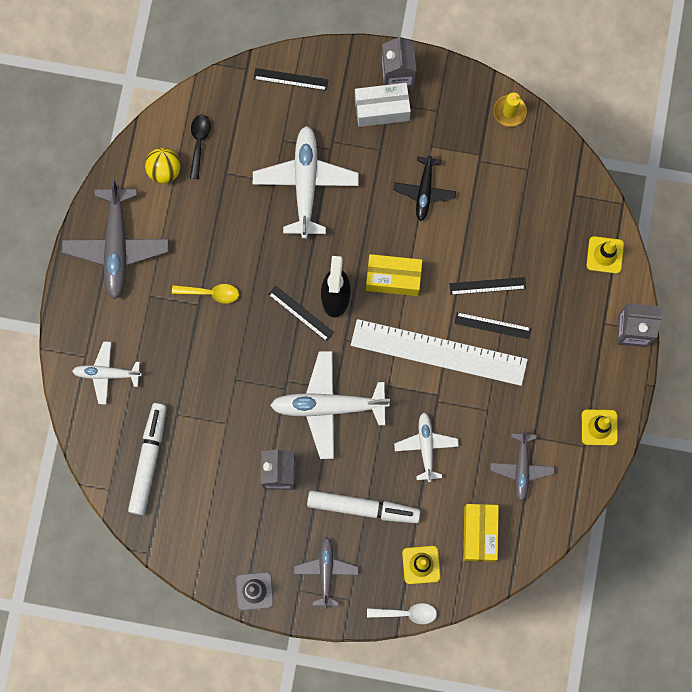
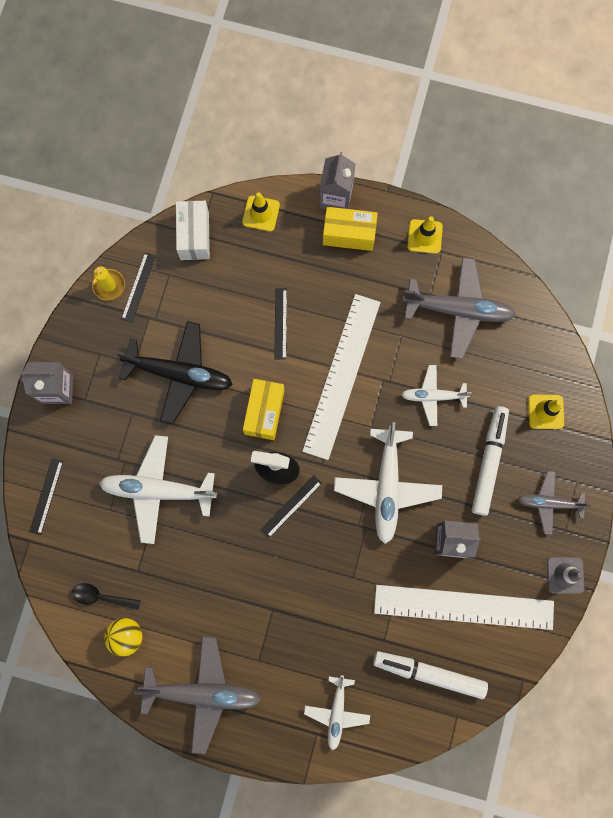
camera: 85 degrees left, 0 degrees up
(211, 293) = (262, 596): yellow spoon -> none
(215, 490) = (463, 607): none -> white ruler
(382, 109) = (90, 407): white box -> white box (194, 236)
(407, 613) = (591, 429): white spoon -> none
(424, 191) = (179, 374): black plane -> black plane, size x1.70
(479, 534) = (519, 355): yellow box -> yellow box (349, 234)
(492, 325) = (320, 323): black ruler -> black ruler (138, 287)
(521, 468) = (458, 310): grey plane -> grey plane, size x1.70

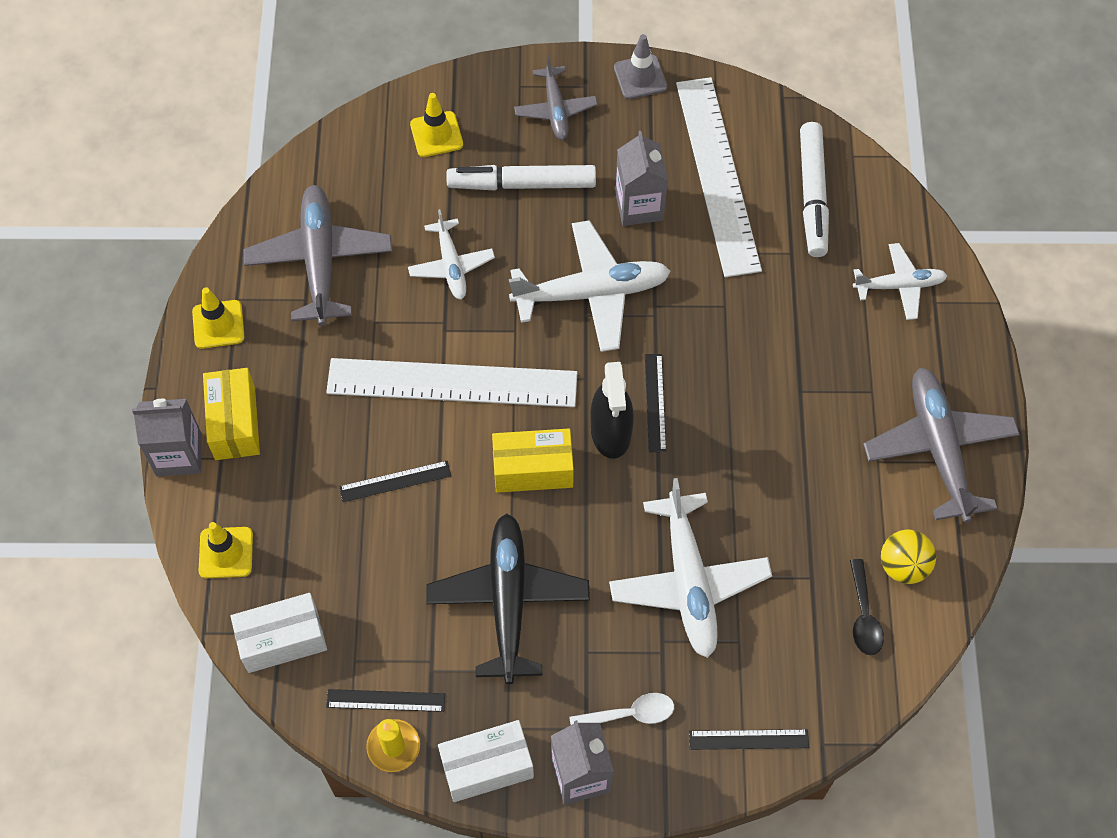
camera: 105 degrees left, 15 degrees down
(80, 336) = (487, 767): none -> white box
(85, 428) = (630, 714): none -> white spoon
(291, 506) = (655, 402): black ruler -> black ruler turned 60 degrees clockwise

